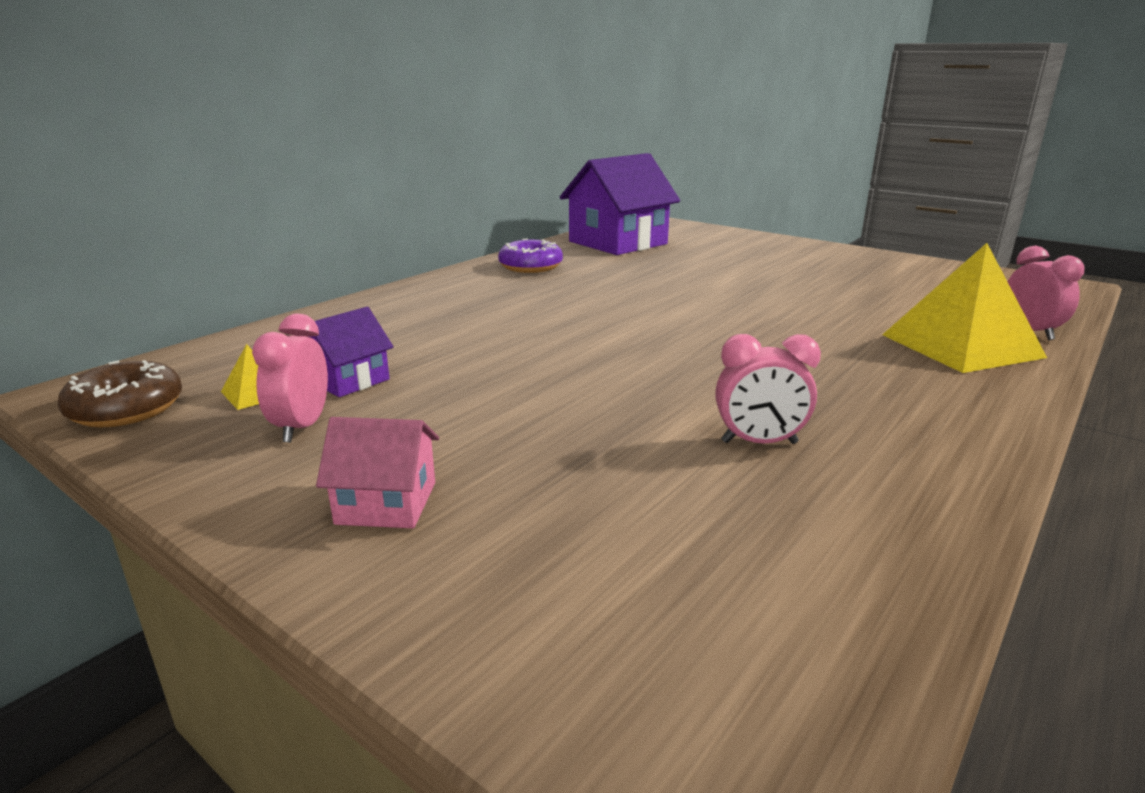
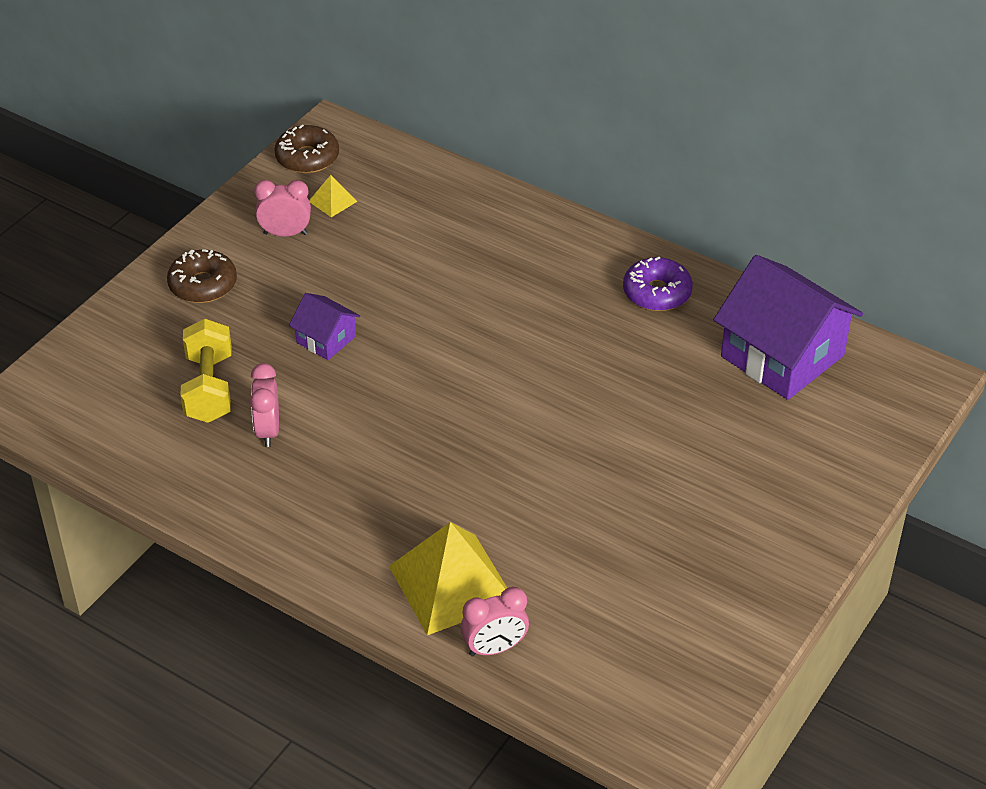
camera: 85 degrees right, 20 degrees up
(348, 380) = (355, 235): purple house -> purple house (326, 339)
(386, 503) = (203, 285): pink house -> brown donut
(669, 494) = (209, 388): none -> yellow dumbbell

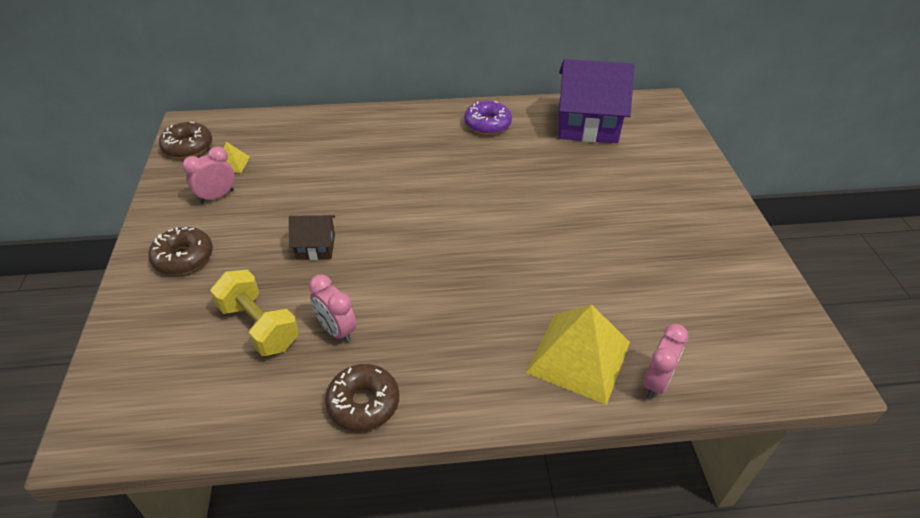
camera: 40 degrees left, 0 degrees up
(230, 504) = (363, 403): none -> brown donut
(326, 339) = (316, 247): purple house -> brown house

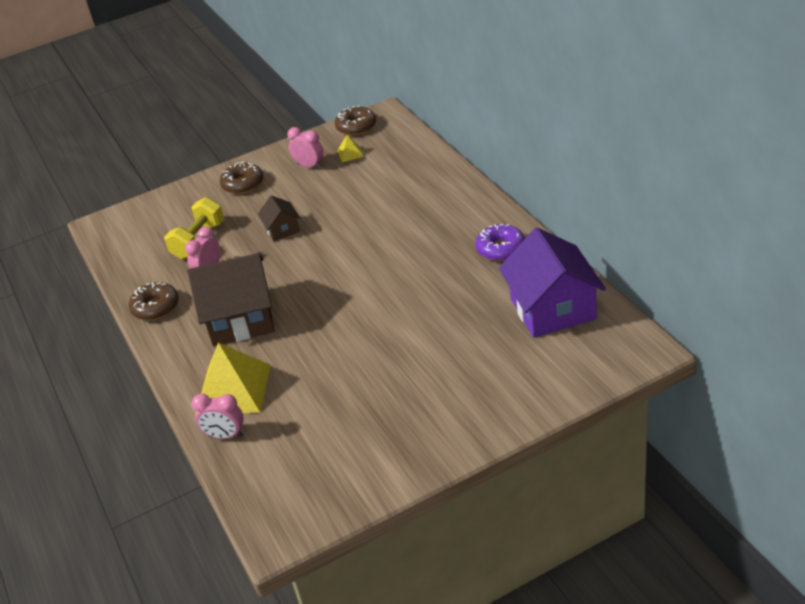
camera: 75 degrees right, 5 degrees down
(454, 321) = (241, 319): none -> brown house

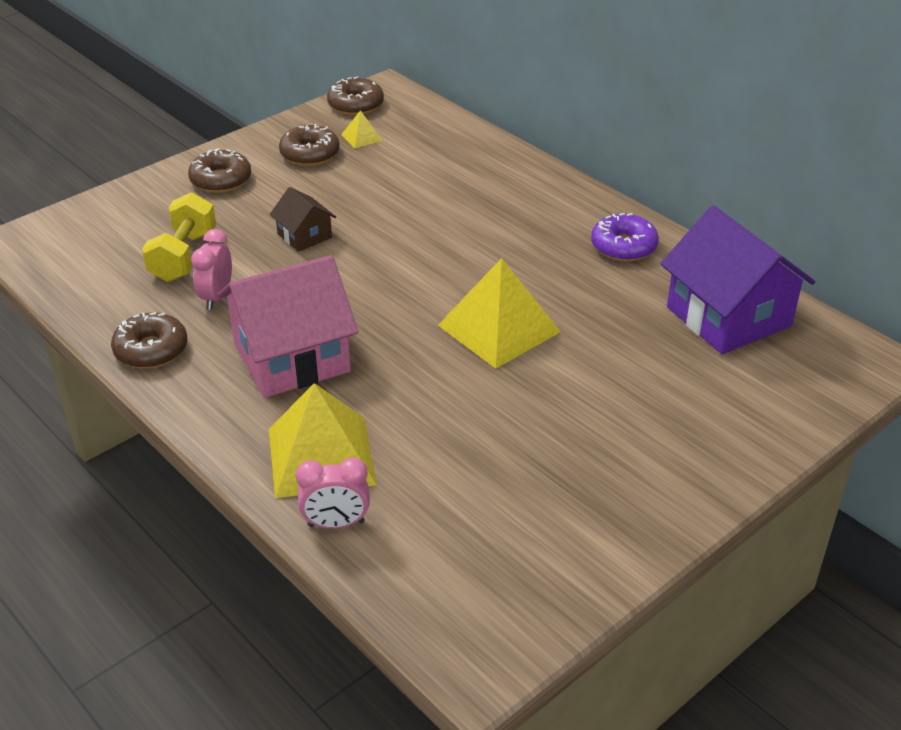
camera: 20 degrees left, 0 degrees up
(241, 319) = (292, 357): brown house -> pink house
(309, 166) = (310, 154): pink clock -> brown donut
(385, 307) = (498, 328): none -> yellow pyramid

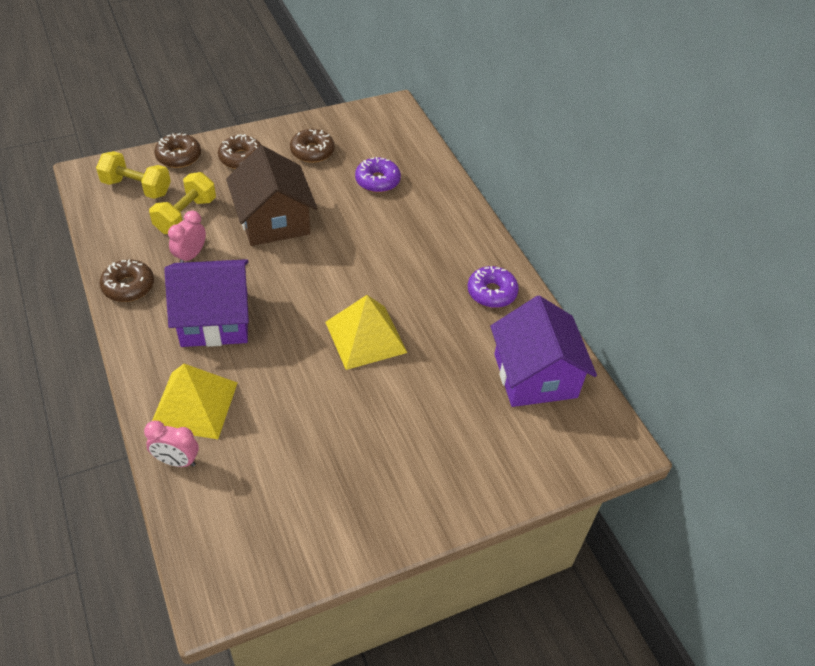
camera: 15 degrees right, 10 degrees up
(97, 241) = (137, 188): none -> yellow dumbbell
(292, 357) = (215, 319): pink house -> purple house
(304, 236) = (273, 221): brown house -> brown house, size x2.05
(355, 105) = (366, 116): brown donut -> brown donut (179, 156)
(361, 137) = (355, 146): yellow pyramid -> none
(412, 166) = (377, 181): none -> purple donut

